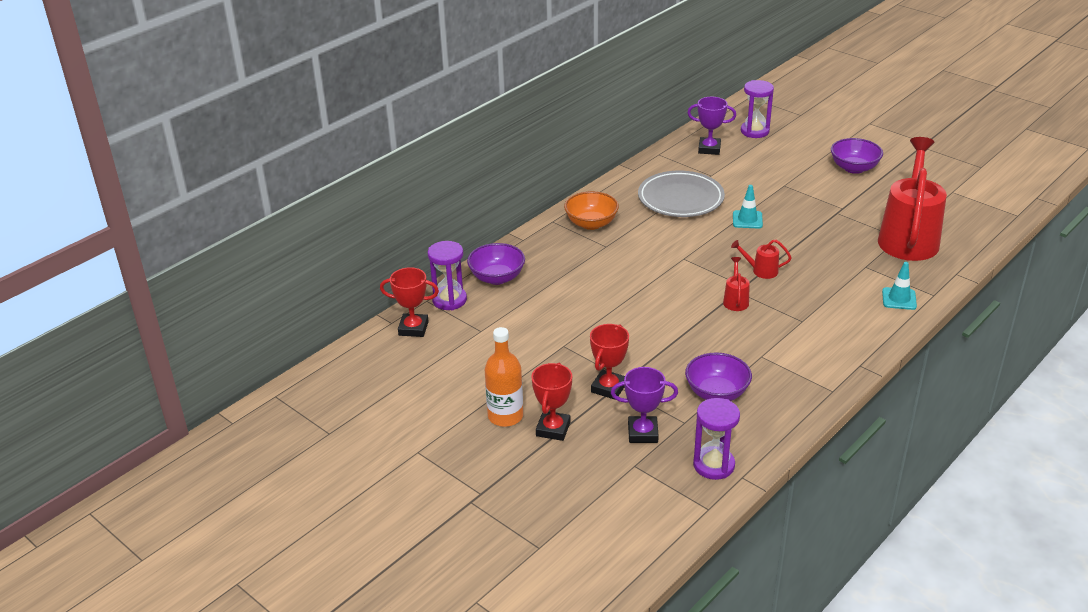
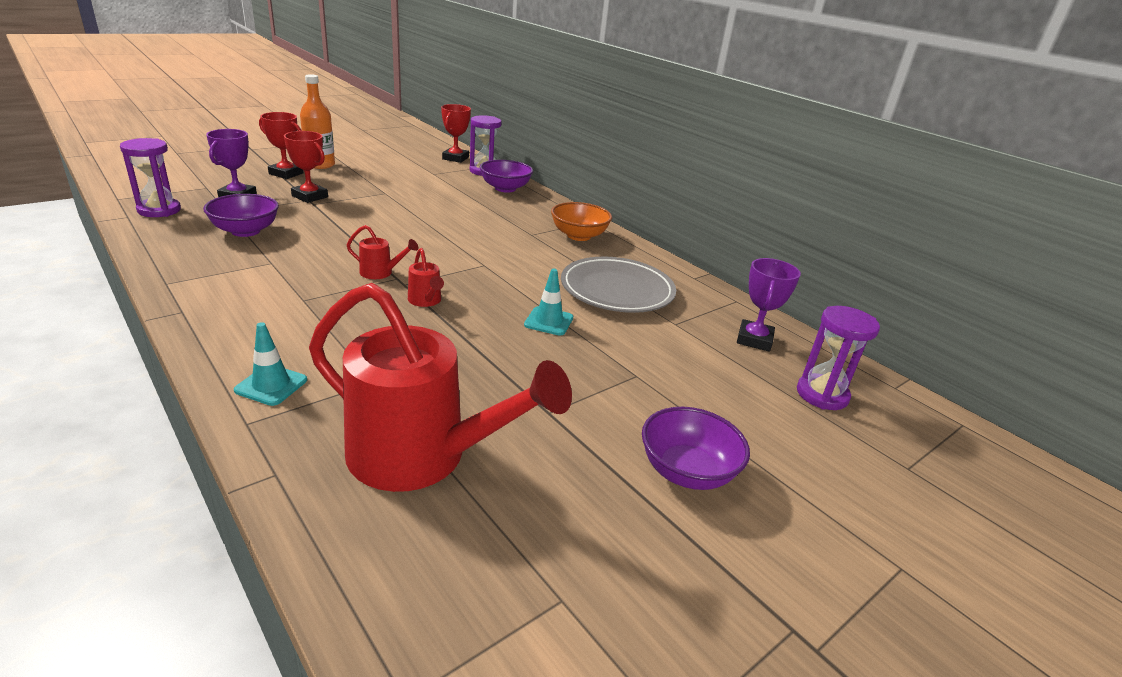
camera: 95 degrees right, 5 degrees down
(761, 271) = (426, 301): red watering can -> red watering can turned 135 degrees clockwise

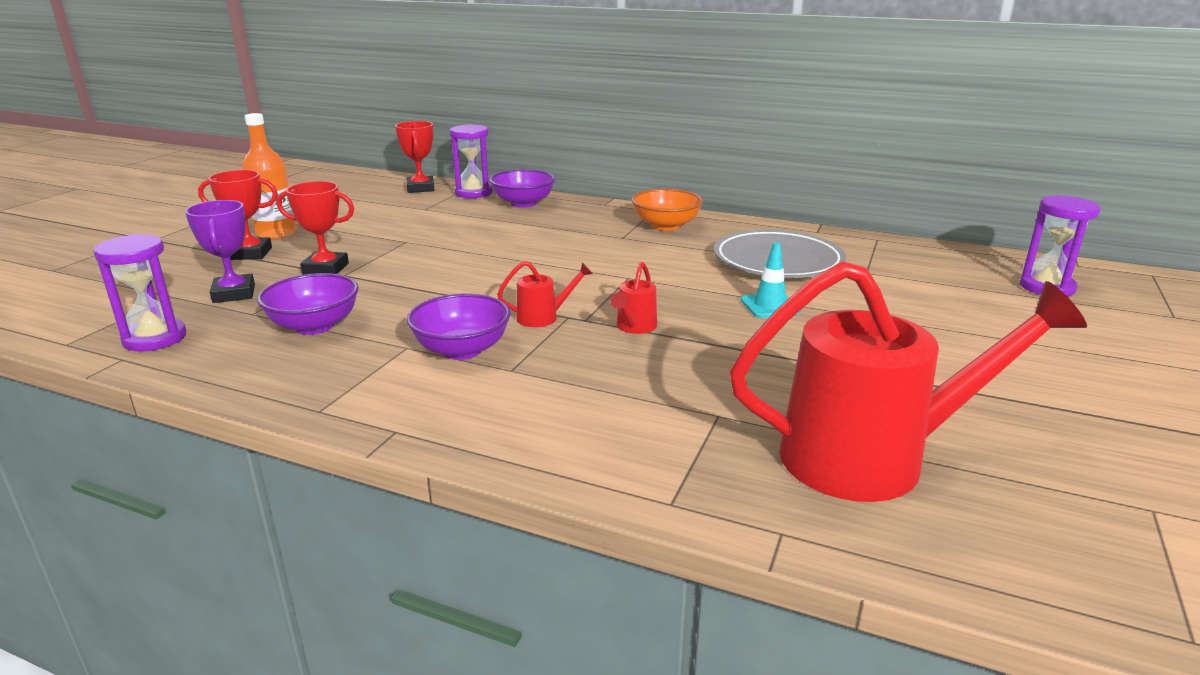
camera: 25 degrees left, 5 degrees down
(271, 385) = (629, 459): turquoise traffic cone -> none
(426, 301) = (634, 327): red watering can -> red watering can turned 75 degrees clockwise
(687, 471) = (1064, 378): purple bowl -> purple bowl (462, 350)
(754, 339) = (939, 264): purple trophy -> none

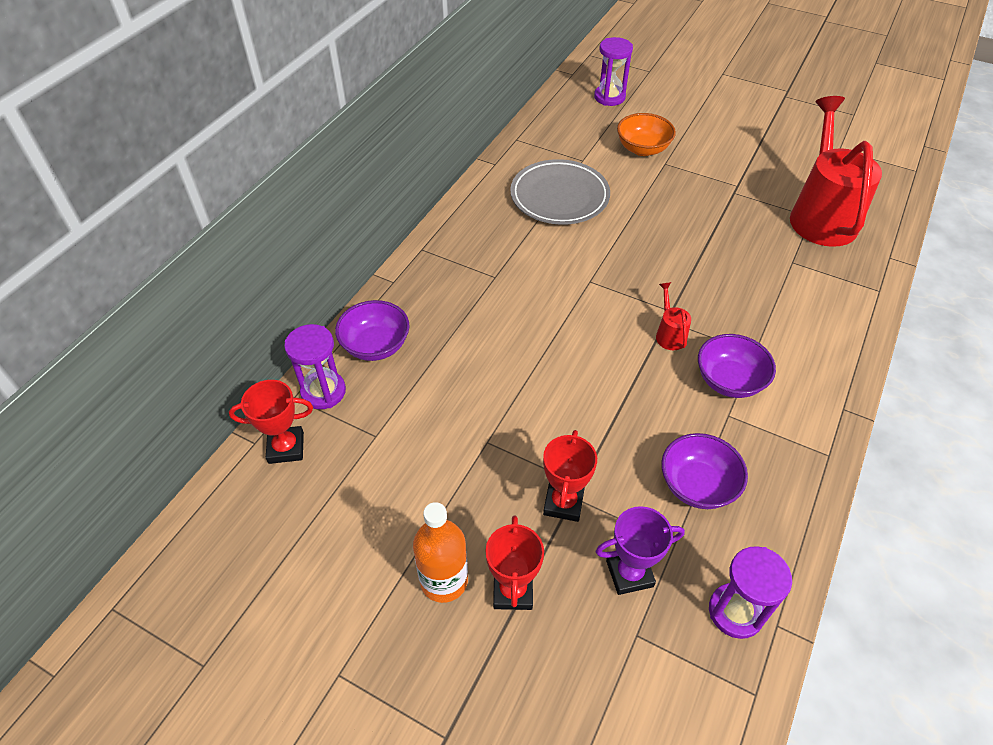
camera: 85 degrees left, 25 degrees up
(634, 327) = (682, 286): red watering can -> none
(666, 226) = (468, 246): orange bowl -> orange bowl (642, 149)
(770, 306) = (642, 215): turquoise traffic cone -> none

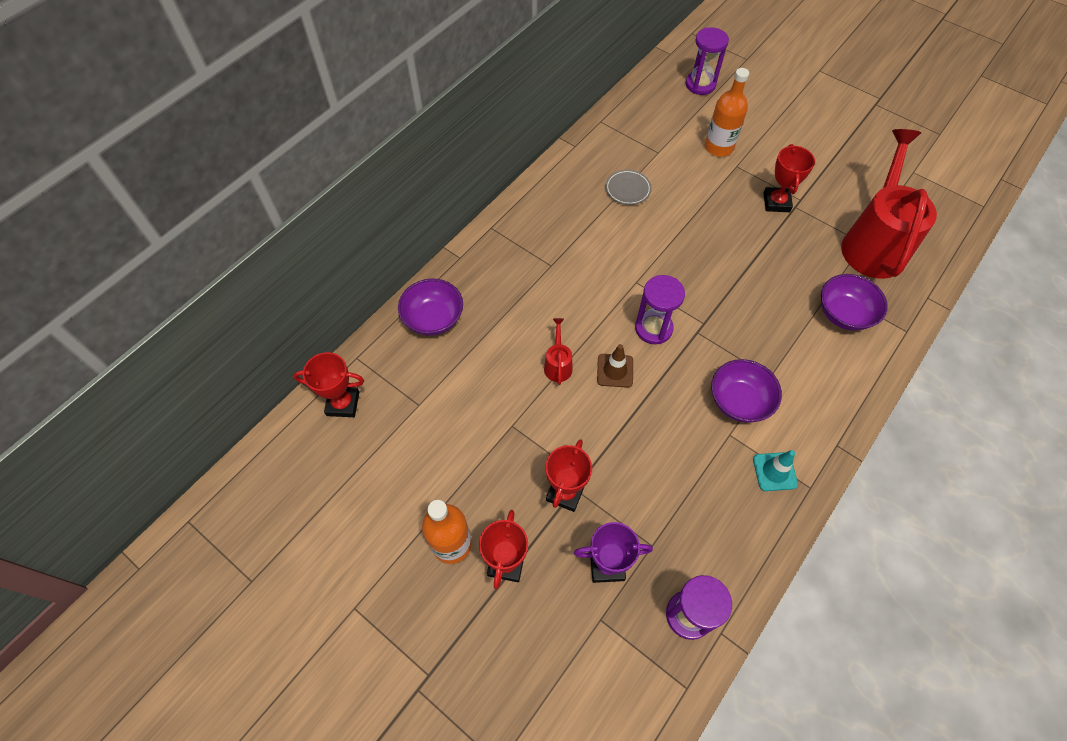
camera: 10 degrees right, 10 degrees up
(323, 391) = (382, 356): purple hourglass -> purple hourglass (653, 328)
(559, 197) = (627, 189): grey plate -> grey plate, size x0.49
(588, 369) = (615, 370): none -> brown traffic cone
(642, 149) = (719, 147): orange bowl -> orange bottle
(669, 334) = (696, 346): red watering can -> red watering can (558, 364)
(697, 485) = (685, 496): purple bowl -> purple bowl (844, 314)
(714, 191) = (776, 202): none -> red trophy
(786, 445) = (774, 471): none -> turquoise traffic cone

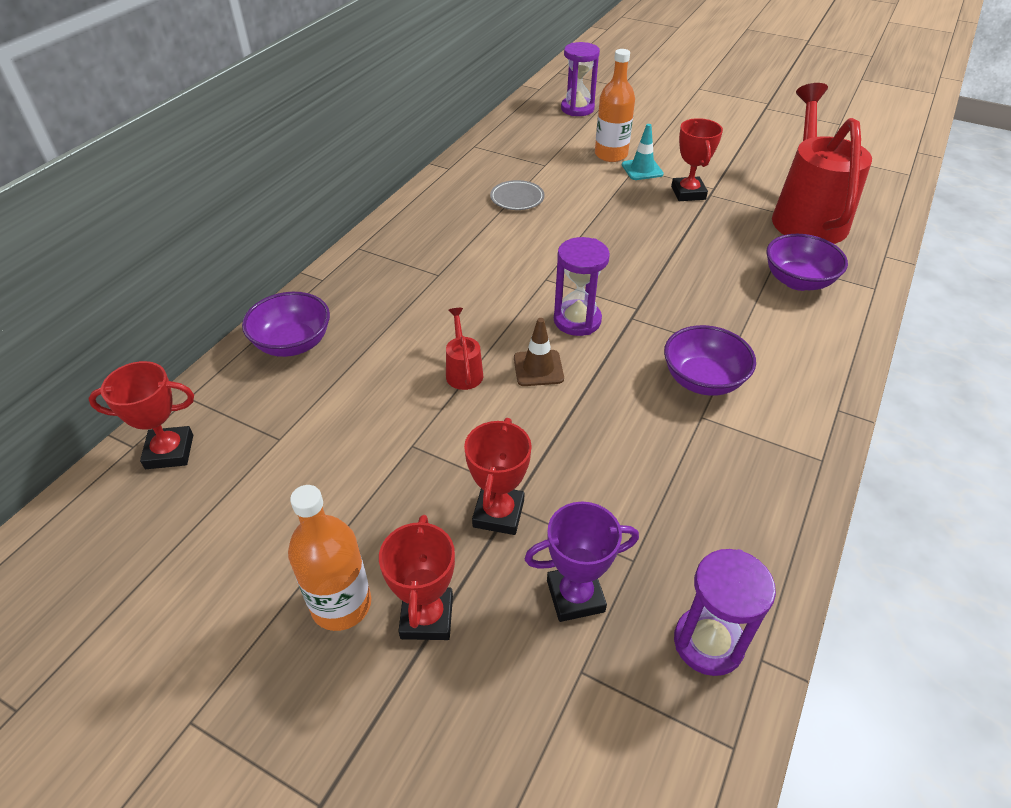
camera: 10 degrees left, 15 degrees down
(774, 471) = (771, 449): turquoise traffic cone -> turquoise traffic cone (642, 169)

